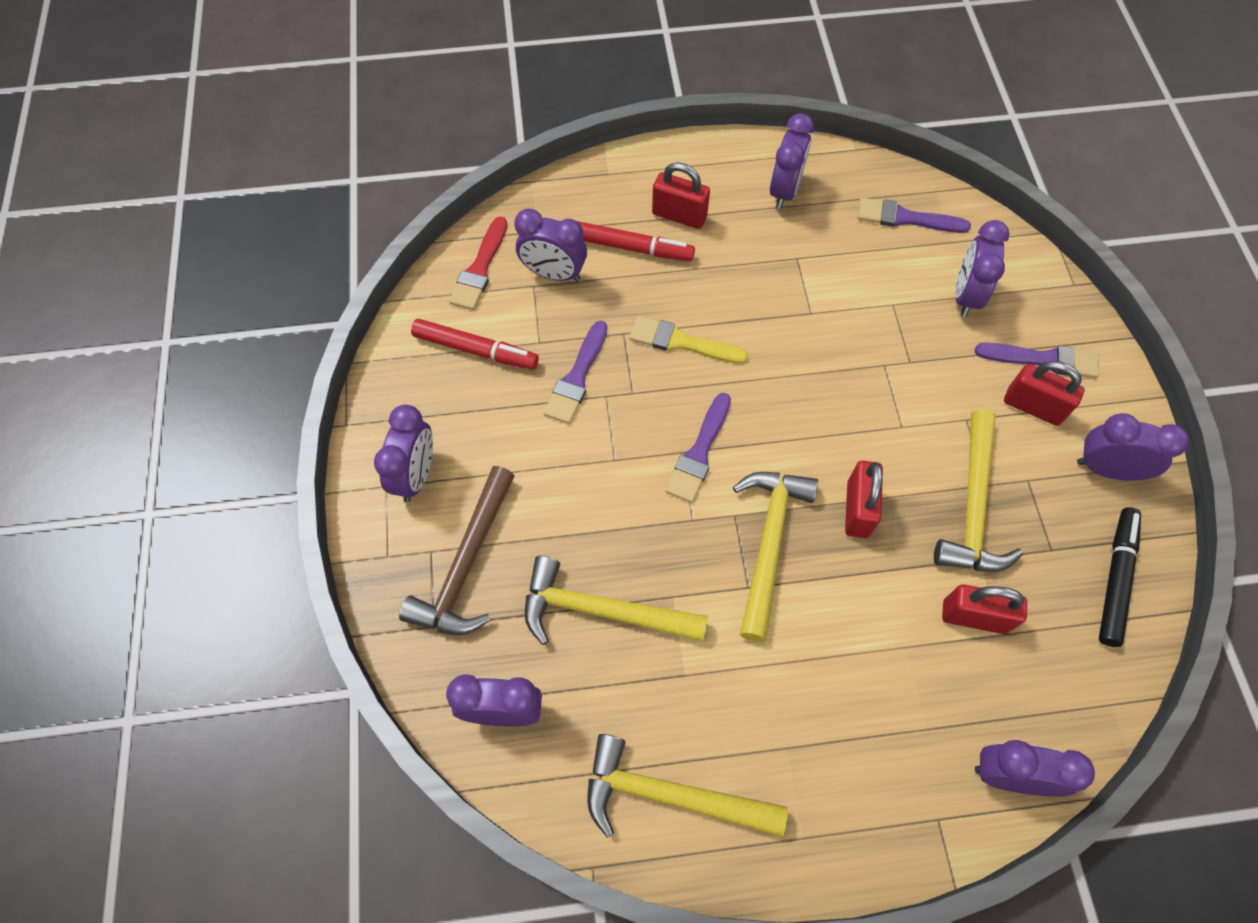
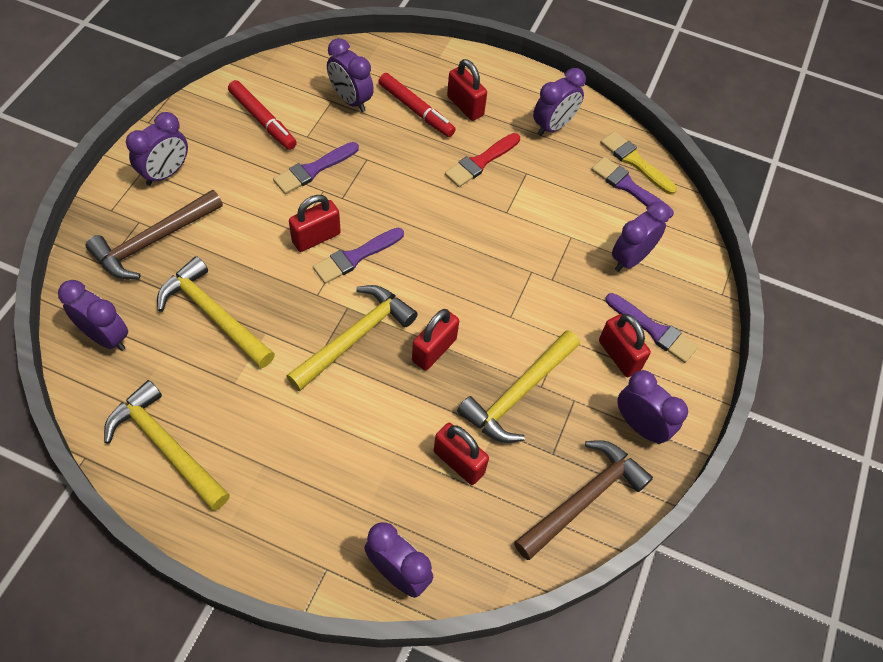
camera: 25 degrees right, 5 degrees down
(480, 269) = (305, 74): red brush -> red brush (480, 162)
(641, 455) = (316, 237): none -> red padlock
(681, 342) = (400, 184): yellow brush -> yellow brush (635, 161)
(1115, 579) = (584, 498): black marker -> brown hammer

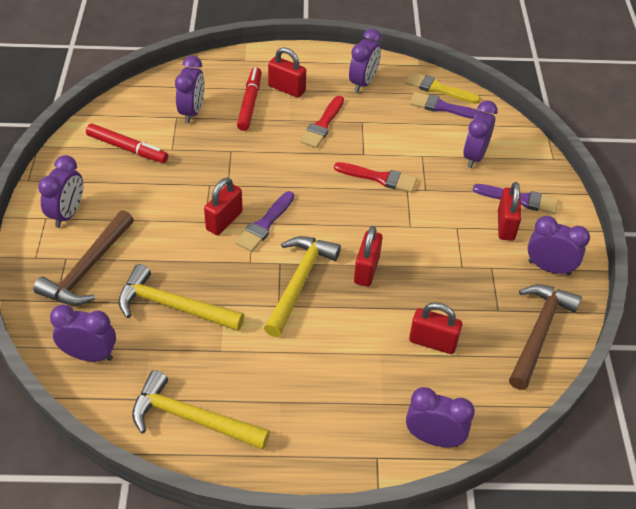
camera: 20 degrees left, 10 degrees down
(313, 170) = (192, 172): purple brush -> none
(350, 100) = (192, 112): purple clock -> purple clock turned 105 degrees counterclockwise
(416, 110) = (249, 103): red marker -> red marker turned 105 degrees counterclockwise
(508, 247) = (379, 178): none -> red brush
(518, 394) = (448, 278): yellow hammer -> none
(619, 356) = (506, 225): red padlock -> red padlock turned 60 degrees clockwise

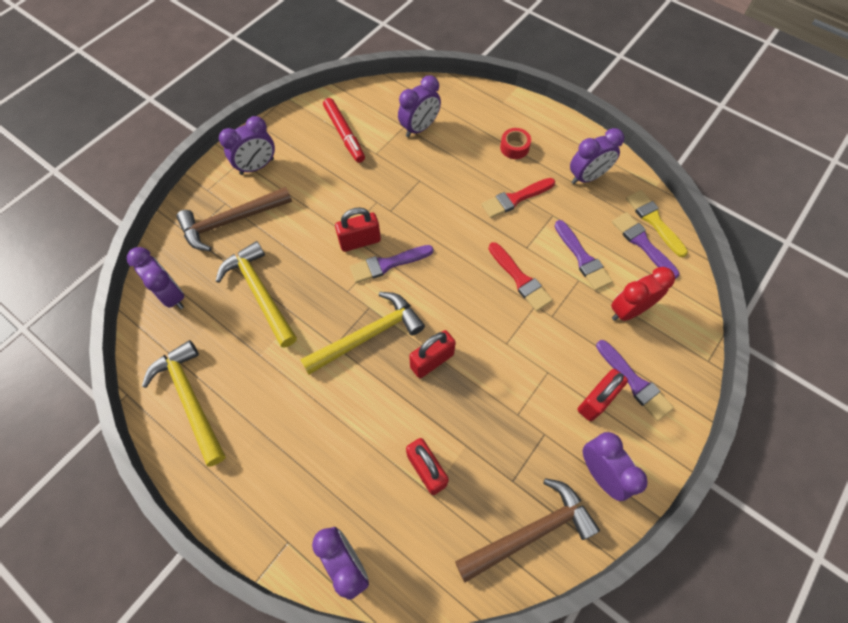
camera: 40 degrees right, 15 degrees up
(249, 103) = (472, 145): red marker -> none
(287, 89) = (514, 147): red padlock -> red tape
(411, 139) = (582, 258): none -> purple brush
(474, 156) = (628, 310): purple clock -> red clock

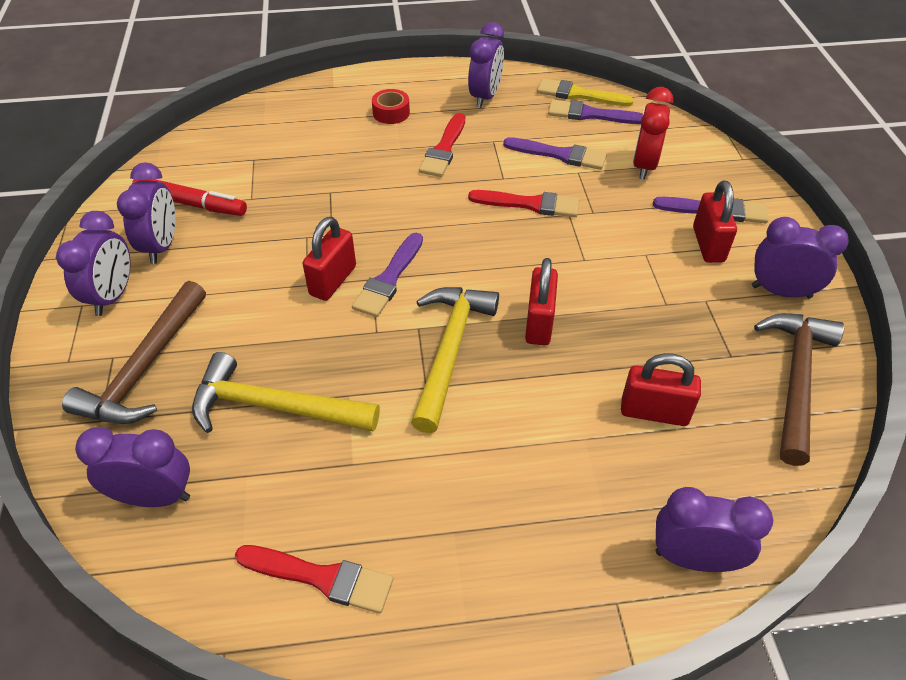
camera: 45 degrees left, 15 degrees down
(190, 399) = (322, 577): yellow hammer -> red brush
(419, 128) = (273, 151): purple clock -> purple clock (162, 246)

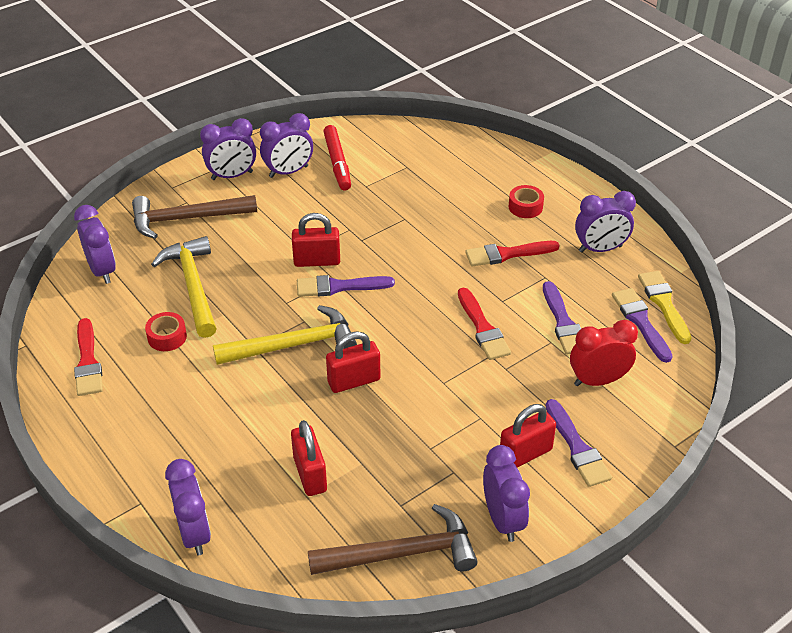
camera: 60 degrees right, 5 degrees down
(344, 467) = (167, 337): none -> red tape

